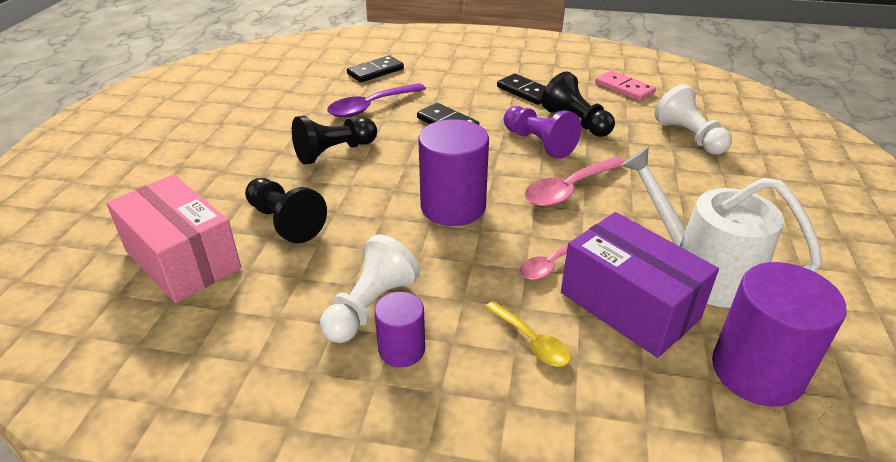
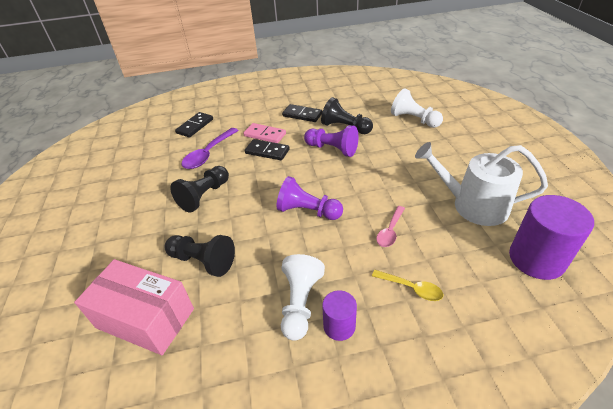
camera: 20 degrees left, 5 degrees up
(453, 207) = (308, 211): purple cylinder -> purple pawn
(569, 189) = (369, 176): pink spoon -> none
(624, 88) = (359, 97): pink domino -> pink domino (265, 135)
(629, 305) = (449, 242): purple box -> none

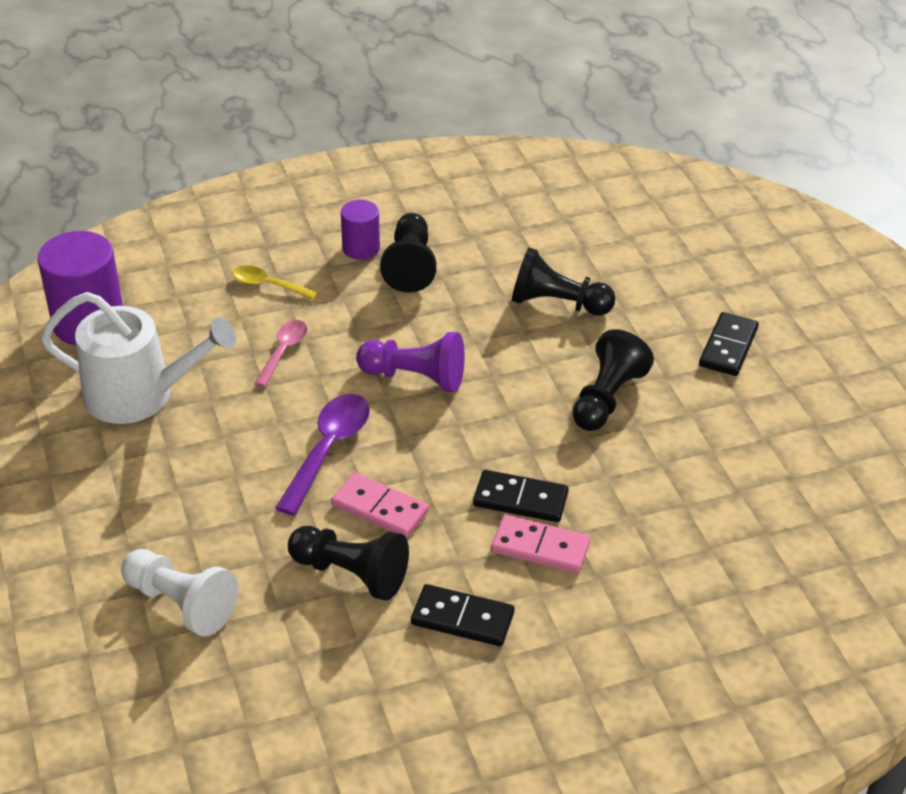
camera: 170 degrees right, 0 degrees up
(145, 318) = (598, 245): pink box -> none
(195, 126) = (726, 574): black domino -> black domino (728, 347)
(208, 154) = (647, 490): purple spoon -> purple spoon (328, 449)
(300, 303) = (410, 265): white pawn -> black pawn
(332, 149) = (380, 508): purple pawn -> pink domino

